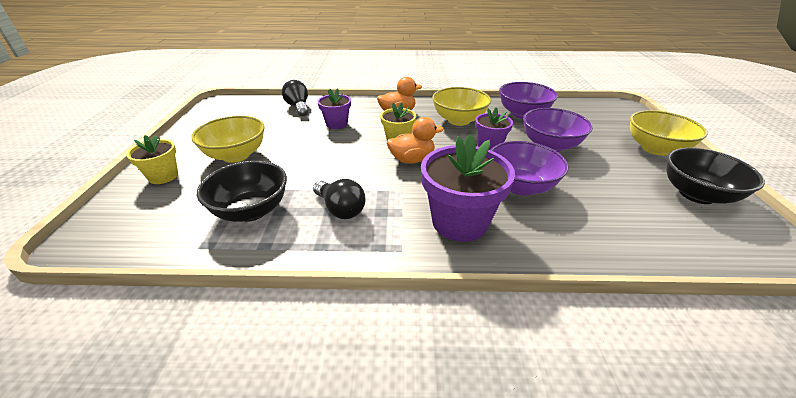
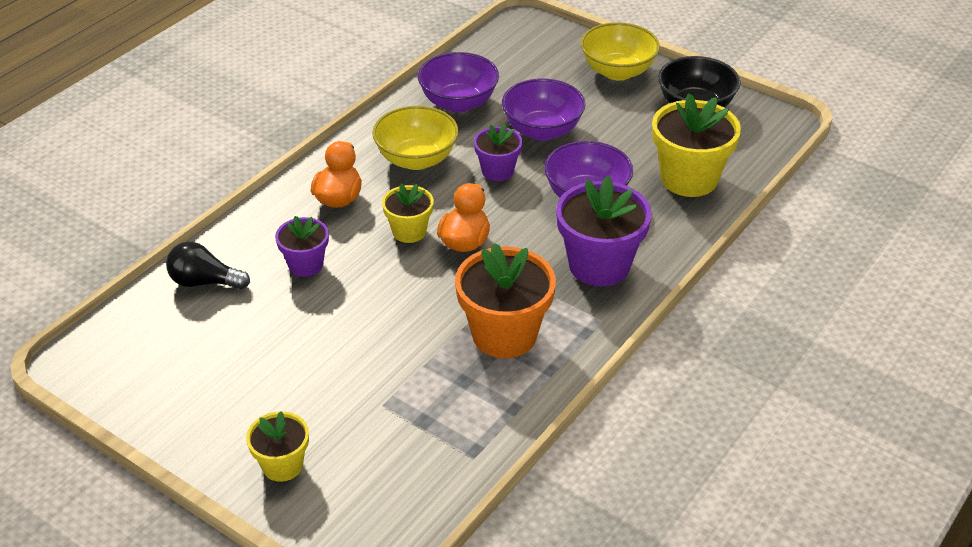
camera: 55 degrees left, 5 degrees up
(236, 155) = (295, 385): yellow bowl -> none
(251, 211) = (443, 402): black bowl -> none
(340, 209) = (504, 335): black light bulb -> orange flower pot
(619, 226) = (689, 179): none -> yellow flower pot

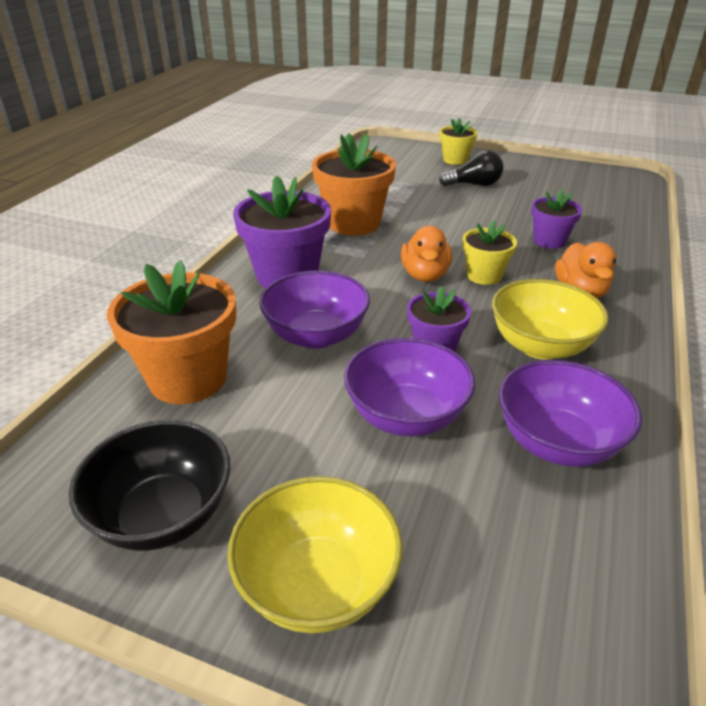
camera: 165 degrees right, 5 degrees down
(204, 282) = (613, 221): black light bulb -> black light bulb (474, 185)
(689, 179) = (188, 378): yellow flower pot -> orange flower pot

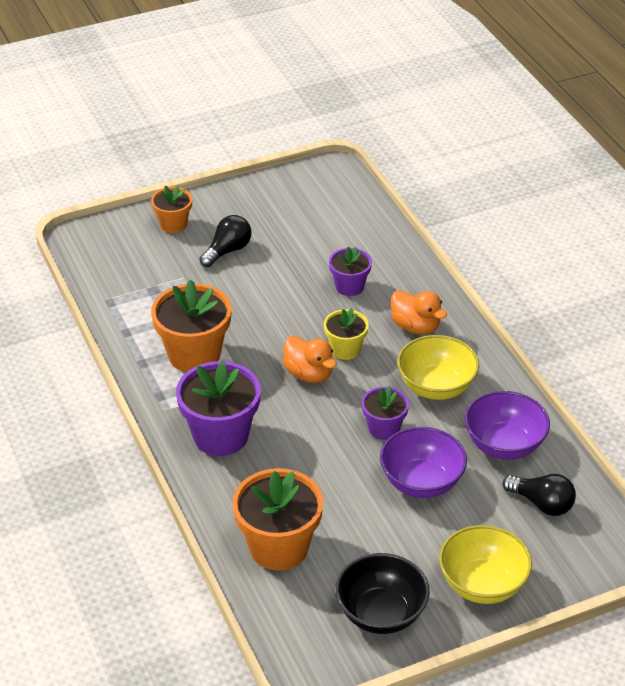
camera: 45 degrees left, 5 degrees up
(316, 336) = (308, 468): purple bowl -> none
(455, 160) = (173, 224): yellow flower pot -> orange flower pot
(530, 544) = (542, 504): none -> black light bulb

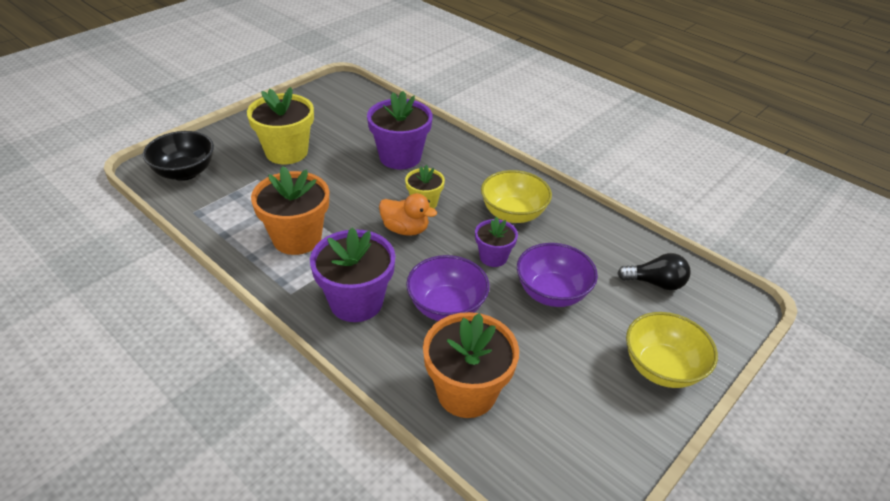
camera: 25 degrees left, 0 degrees up
(173, 224) = (230, 142): orange flower pot -> none
(227, 251) = (286, 152): black light bulb -> yellow flower pot
(349, 286) = (400, 157): purple flower pot -> purple flower pot, size x1.76
(381, 613) = (598, 427): black bowl -> black bowl (185, 172)
(415, 326) = (468, 174): orange duck -> none
(504, 445) = (594, 244): purple bowl -> purple bowl (446, 307)

